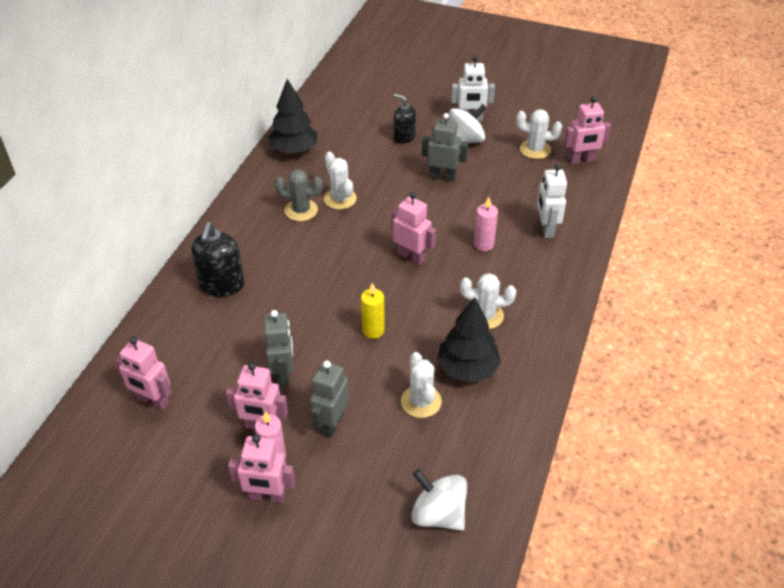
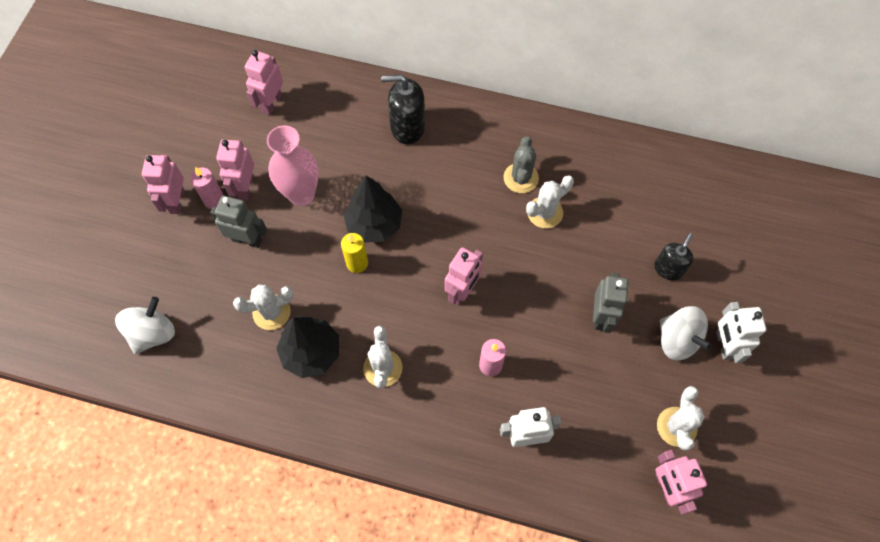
camera: 85 degrees right, 20 degrees up
(283, 374) = (301, 194): grey robot -> pink vase
(294, 150) = (620, 157): black tree -> black tree (374, 224)

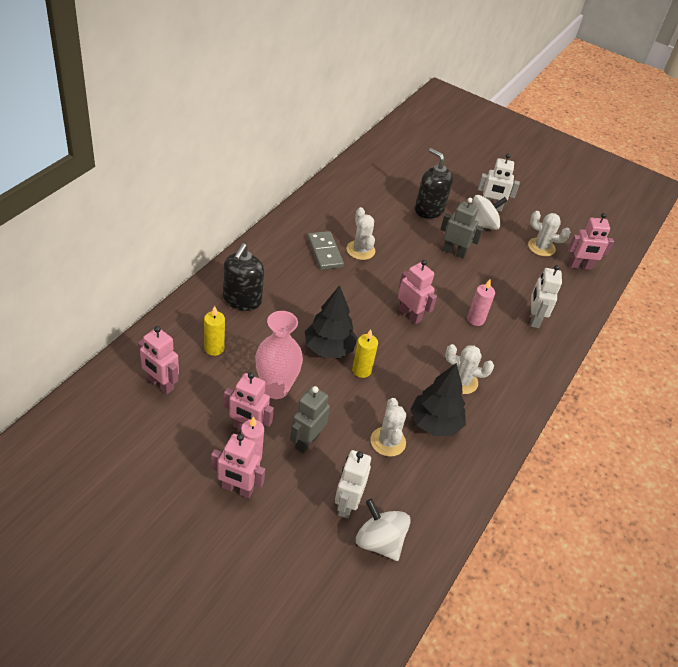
camera: 80 degrees left, 20 degrees down
(186, 295) = (347, 504): none -> white robot
(332, 127) = (214, 348): none -> yellow candle
(521, 178) = (324, 252): grey cactus -> grey domino
(668, 269) = (429, 210): black soap dispenser -> black soap dispenser, size x1.54

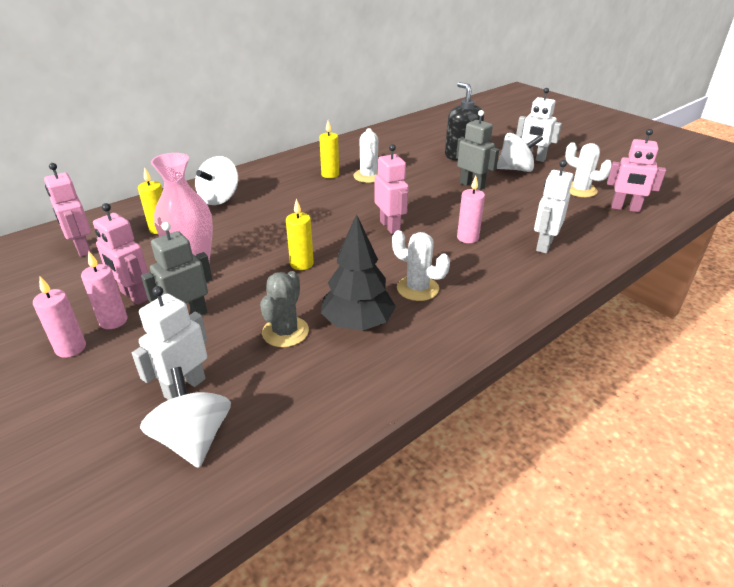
camera: 25 degrees right, 10 degrees down
(237, 489) = (71, 348): pink robot -> pink candle
(242, 300) = (220, 198): black soap dispenser -> white spinning top
(324, 252) = (330, 174): grey domino -> yellow candle
(329, 349) = (278, 242): black tree -> none
(388, 442) = (285, 332): white cactus -> grey cactus

